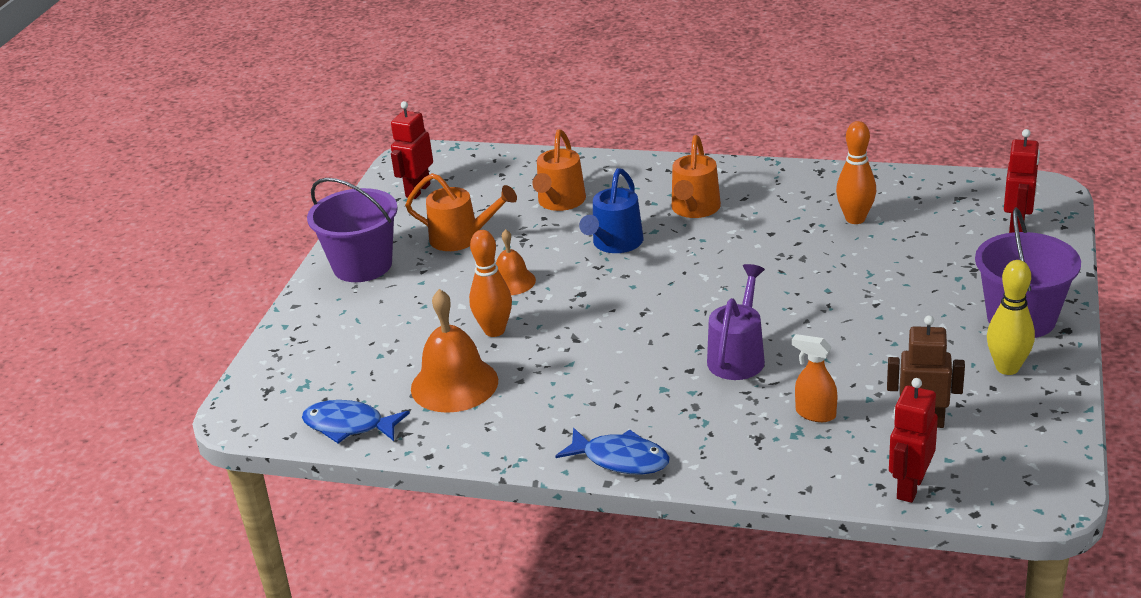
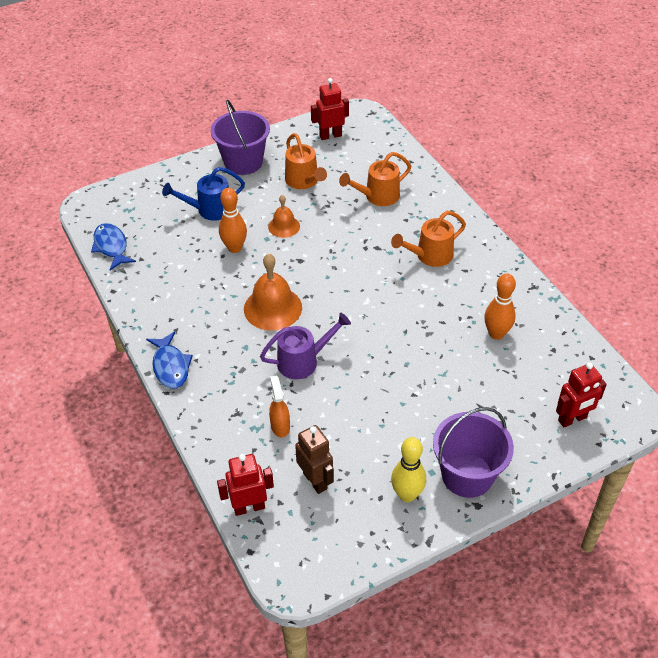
camera: 45 degrees right, 15 degrees up
(454, 384) = (176, 262): orange bell -> orange bell (273, 308)
(615, 244) = (359, 244): blue watering can -> blue watering can (209, 210)

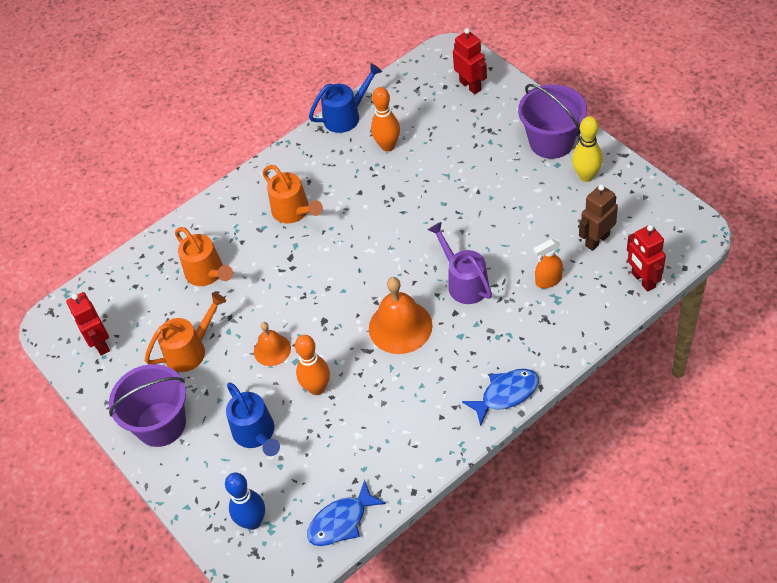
camera: 95 degrees left, 5 degrees up
(138, 201) = (252, 521): none -> blue bowling pin
(547, 309) = (347, 116): none -> blue watering can

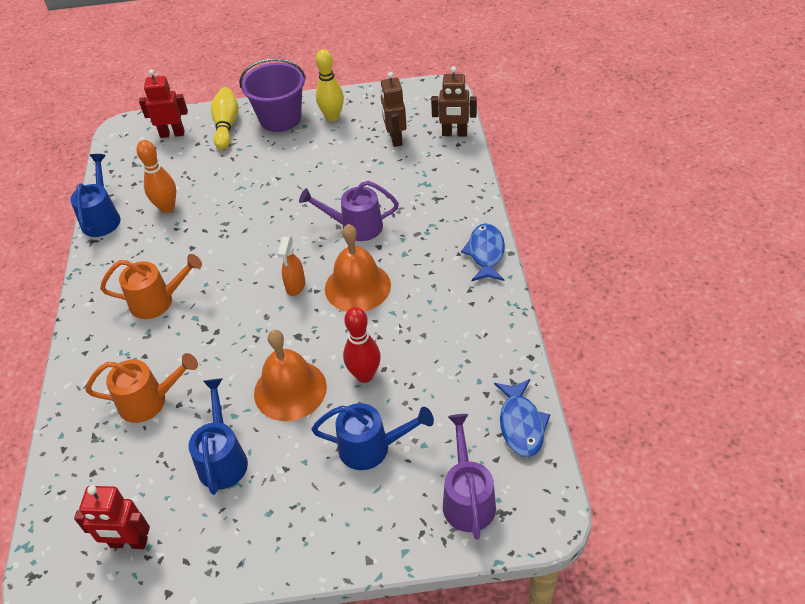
camera: 60 degrees left, 5 degrees down
(161, 424) = (285, 529): purple bucket -> none
(191, 349) = (222, 458): orange watering can -> blue watering can
(252, 521) = (467, 498): blue bowling pin -> purple watering can
(272, 350) = (290, 390): orange bell -> orange bell, size x1.70
(317, 388) = (364, 375): orange bowling pin -> red bowling pin
(510, 113) = (226, 126): none -> yellow bowling pin
(548, 280) = (404, 180): orange spray bottle -> orange spray bottle (295, 286)
(643, 280) = (454, 134): red robot -> brown robot

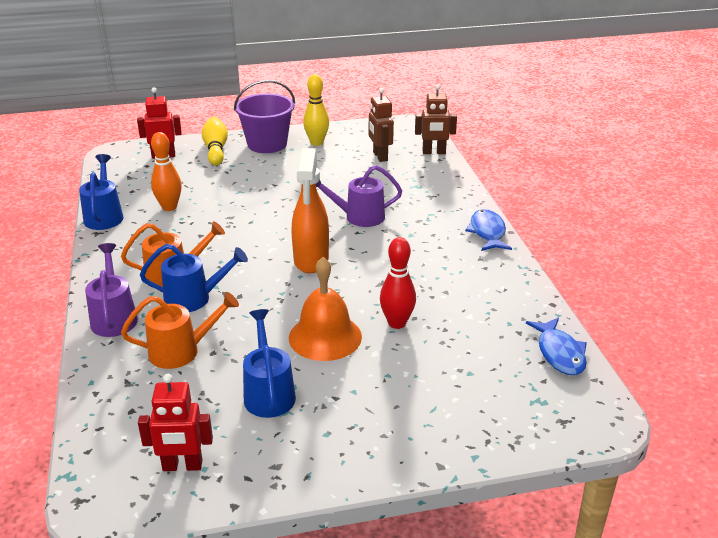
camera: 10 degrees left, 15 degrees down
(295, 286) = (311, 260): orange spray bottle -> orange spray bottle, size x1.87
(357, 286) = (372, 259): orange bell -> none
(372, 447) = (419, 377): blue watering can -> blue watering can (195, 298)
(467, 498) = (525, 411): purple watering can -> purple watering can (114, 317)

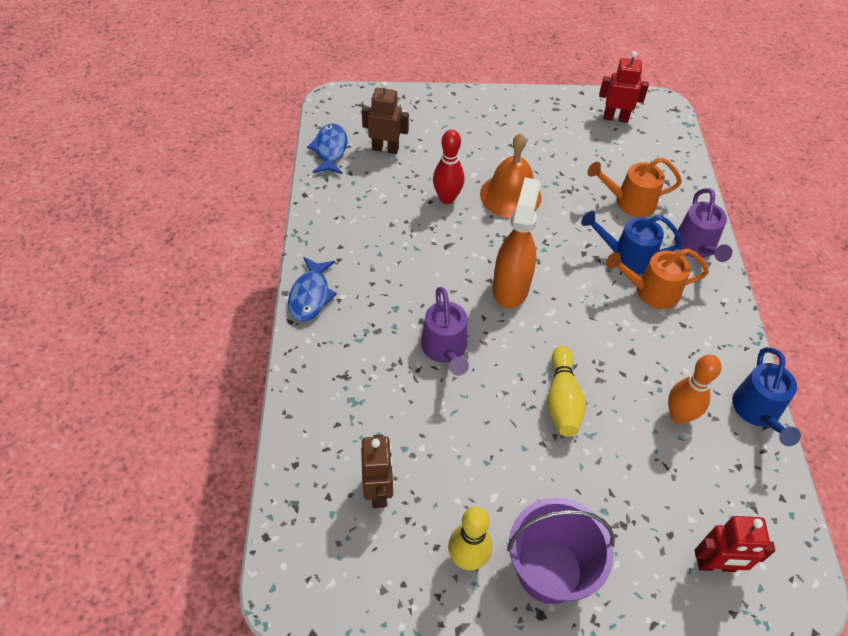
camera: 170 degrees left, 20 degrees up
(216, 150) = (633, 568): yellow bowling pin -> yellow bowling pin (562, 400)
(268, 392) = (559, 156): blue watering can -> none
(358, 217) = (445, 350): purple watering can -> purple watering can turned 75 degrees clockwise
(434, 152) = (294, 486): brown robot -> brown robot (385, 149)

